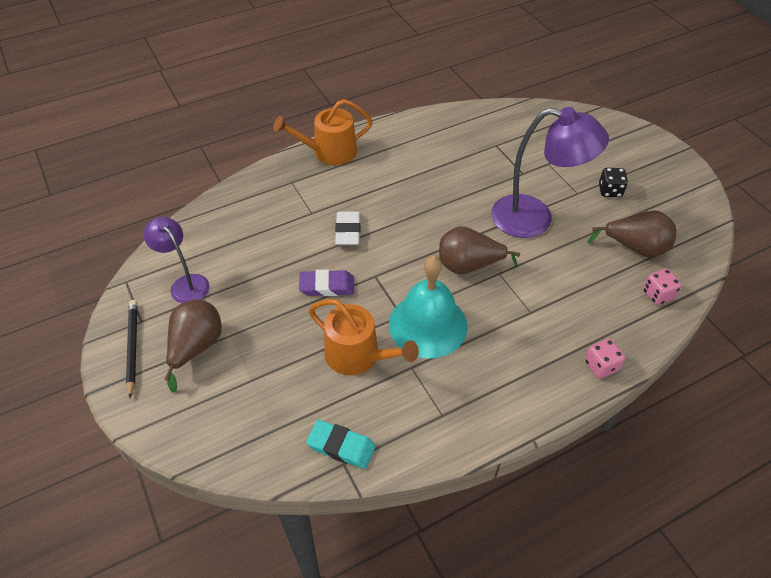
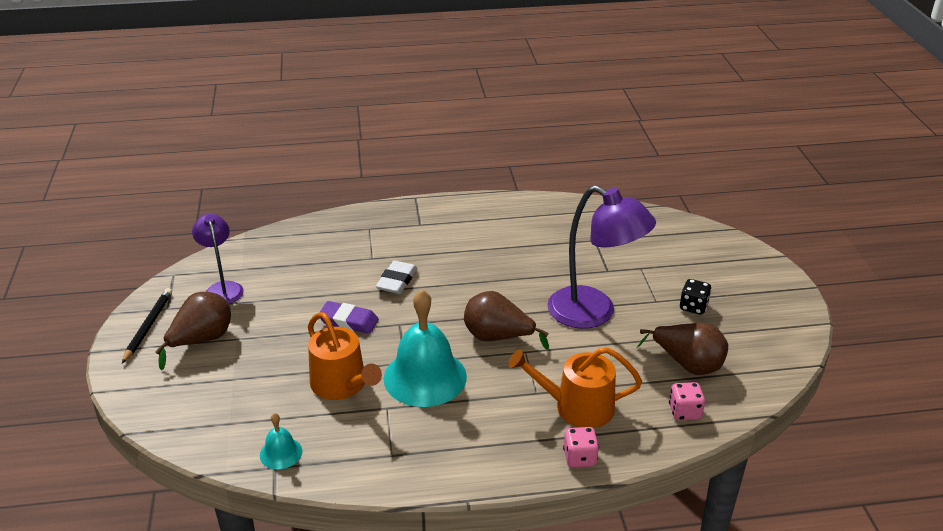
camera: 20 degrees right, 15 degrees down
(329, 152) = (421, 211): orange watering can -> orange watering can (577, 407)
(341, 446) = (281, 453): turquoise eraser -> turquoise bell

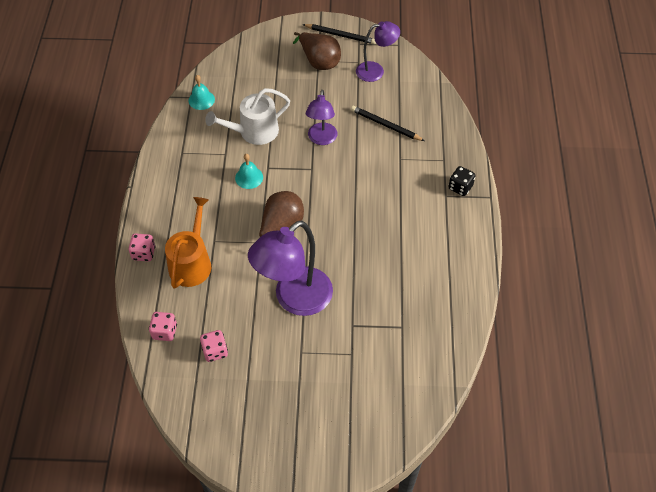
camera: 100 degrees right, 20 degrees up
(319, 272) = (386, 125): none -> black pencil
(342, 385) = (254, 132): orange watering can -> white watering can
(348, 321) = (321, 139): purple eraser -> purple lamp
(397, 281) = (365, 172): white eraser -> none
(425, 377) = (249, 177): turquoise bell -> turquoise bell, size x0.47
(688, 364) = (215, 351): brown pear -> pink dice
(693, 307) = (286, 380): black dice -> black dice (460, 187)

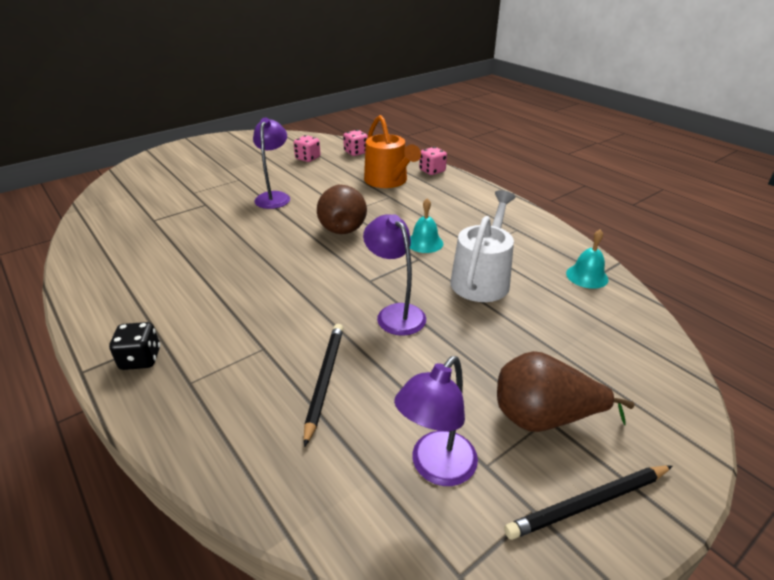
camera: 140 degrees right, 20 degrees down
(294, 299) = (274, 197): purple lamp -> purple lamp, size x0.59
(386, 125) = (325, 380): black pencil -> black pencil turned 75 degrees counterclockwise

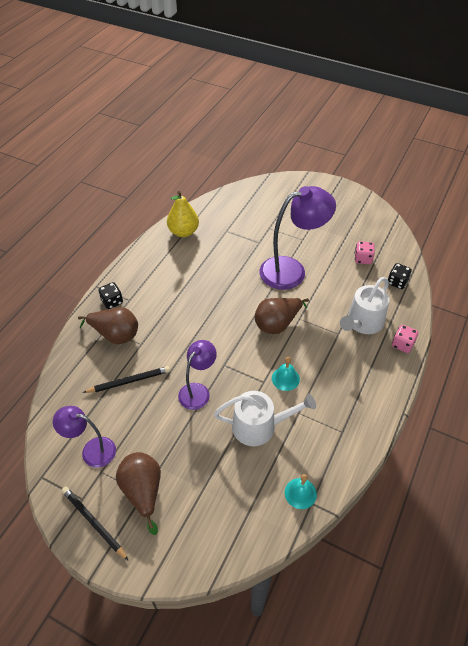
camera: 65 degrees right, 15 degrees up
(103, 252) = (183, 232): none -> yellow pear
(215, 373) = (115, 335): none -> brown pear
(274, 197) = (291, 270): purple lamp -> purple lamp, size x1.71
(356, 152) = (397, 282): pink dice -> black dice
(388, 181) = (362, 323): orange watering can -> white watering can

